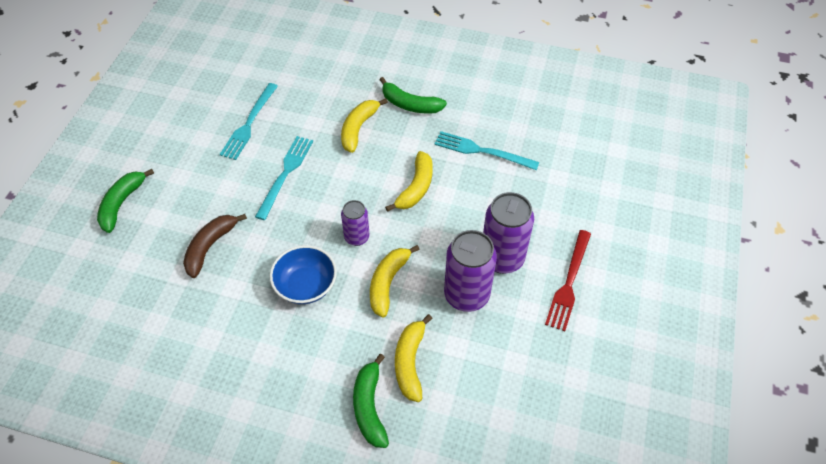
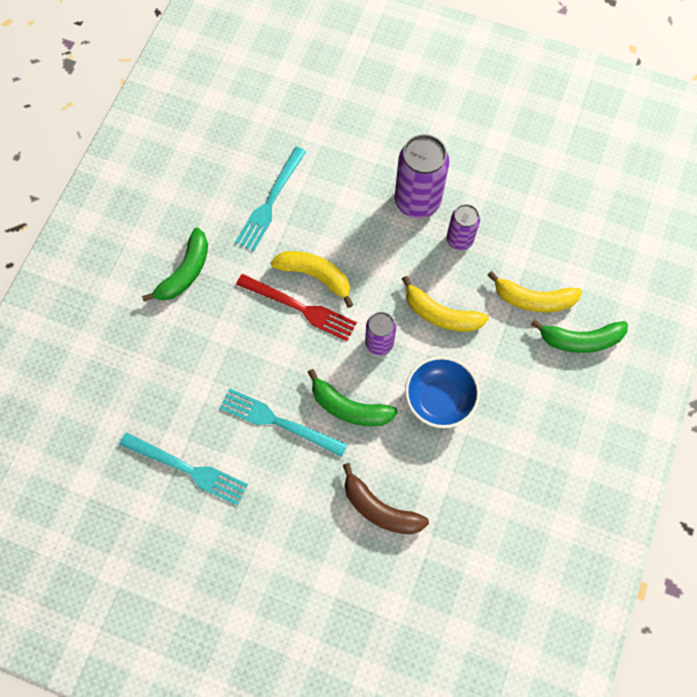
camera: 85 degrees left, 15 degrees up
(122, 204) = (303, 628): green banana -> green banana (349, 407)
(358, 128) = (216, 334): yellow banana -> none
(466, 295) = (459, 240): purple can -> purple can, size x0.58
(569, 282) = (449, 146): red fork -> red fork (299, 308)

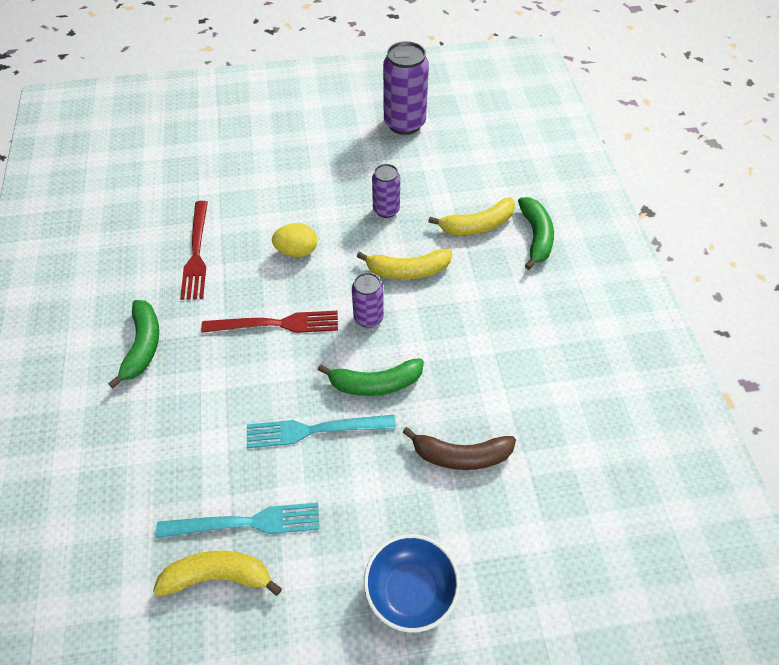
camera: 30 degrees left, 15 degrees down
(270, 201) = (196, 253): turquoise fork -> red fork
(315, 276) = (275, 292): yellow banana -> yellow banana (218, 576)
(356, 243) = (297, 251): none -> yellow egg
(417, 201) = (331, 198): purple can -> purple can (404, 123)
(439, 399) = (452, 336): blue bowl -> blue bowl (410, 590)
(580, 340) = (536, 237): green banana -> green banana turned 60 degrees counterclockwise

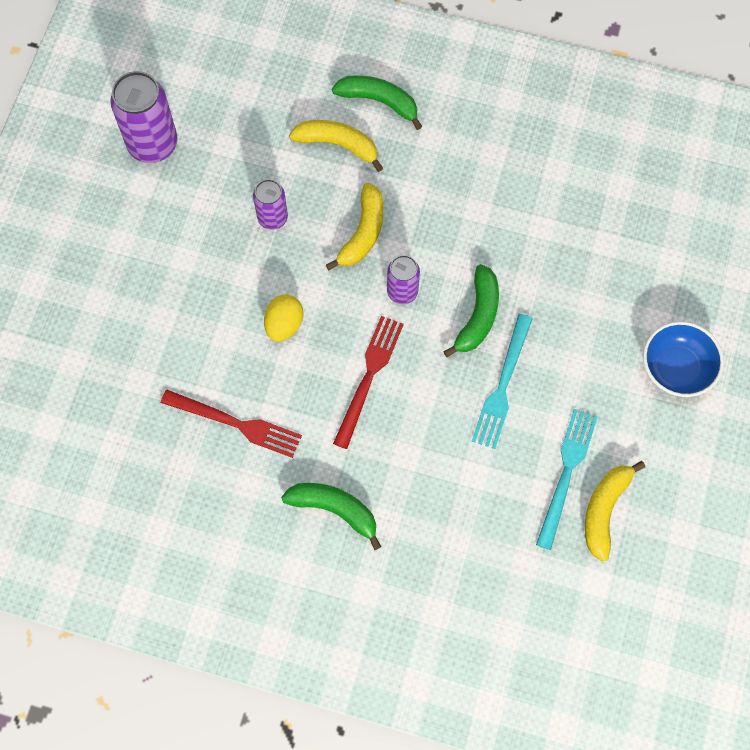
camera: 65 degrees left, 15 degrees up
(461, 455) = (580, 279): brown banana -> none
(477, 225) = (338, 144): yellow banana -> yellow banana turned 75 degrees counterclockwise

